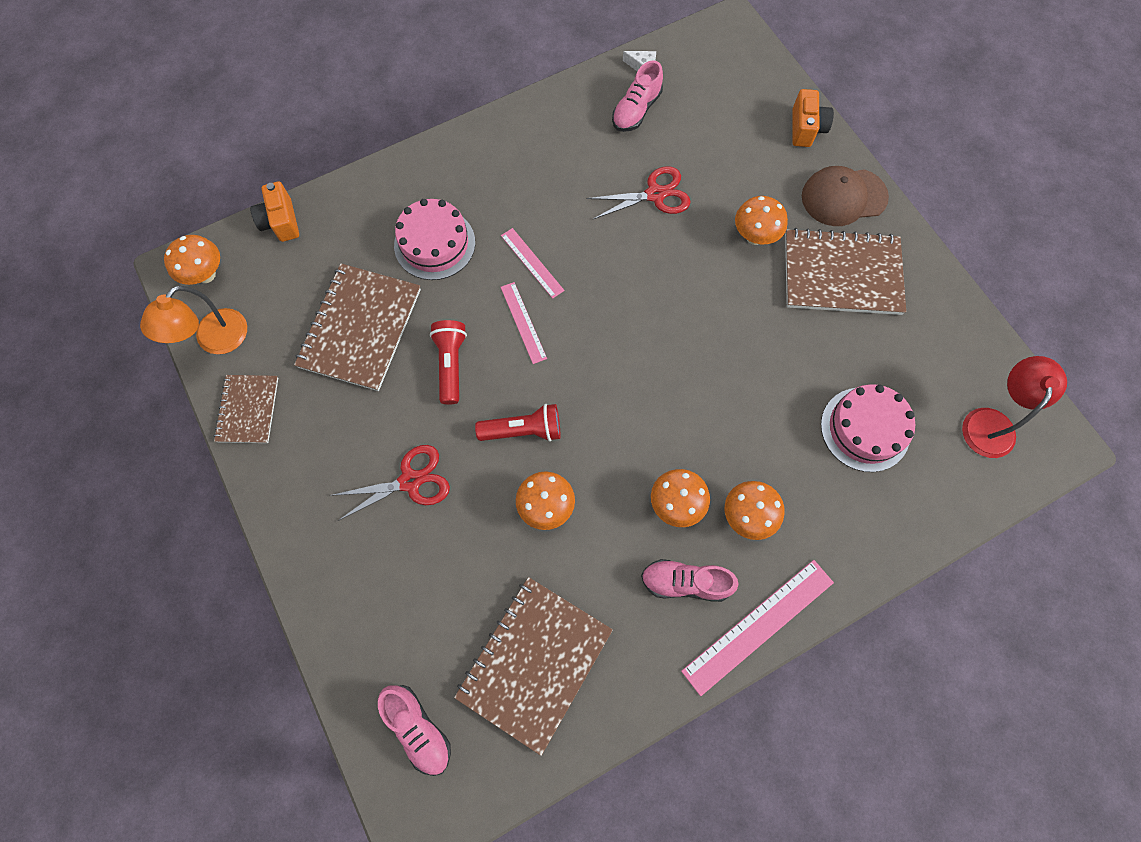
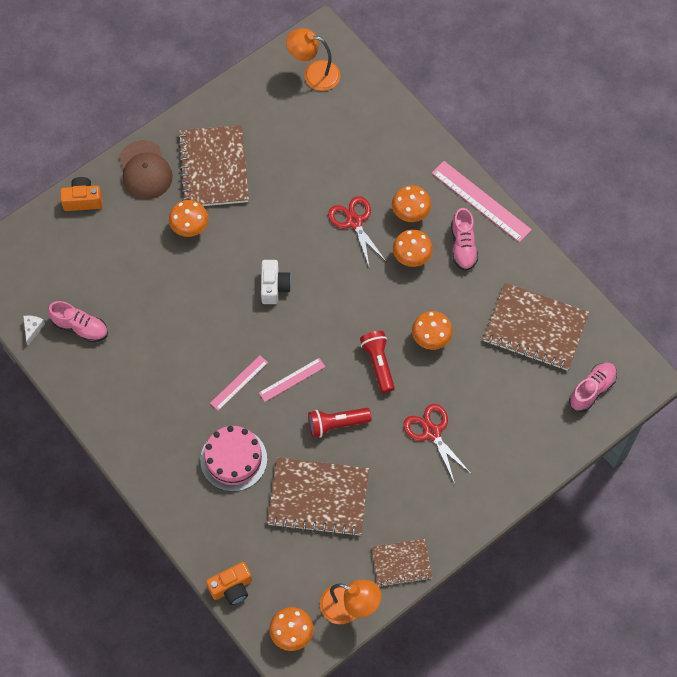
camera: 100 degrees left, 5 degrees down
(655, 194) = (162, 302): red scissors -> red scissors (354, 222)
(657, 321) = (274, 287): none -> white camera
(865, 429) = (334, 147): pink cake -> none
(991, 422) = (314, 74): red lamp -> orange lamp

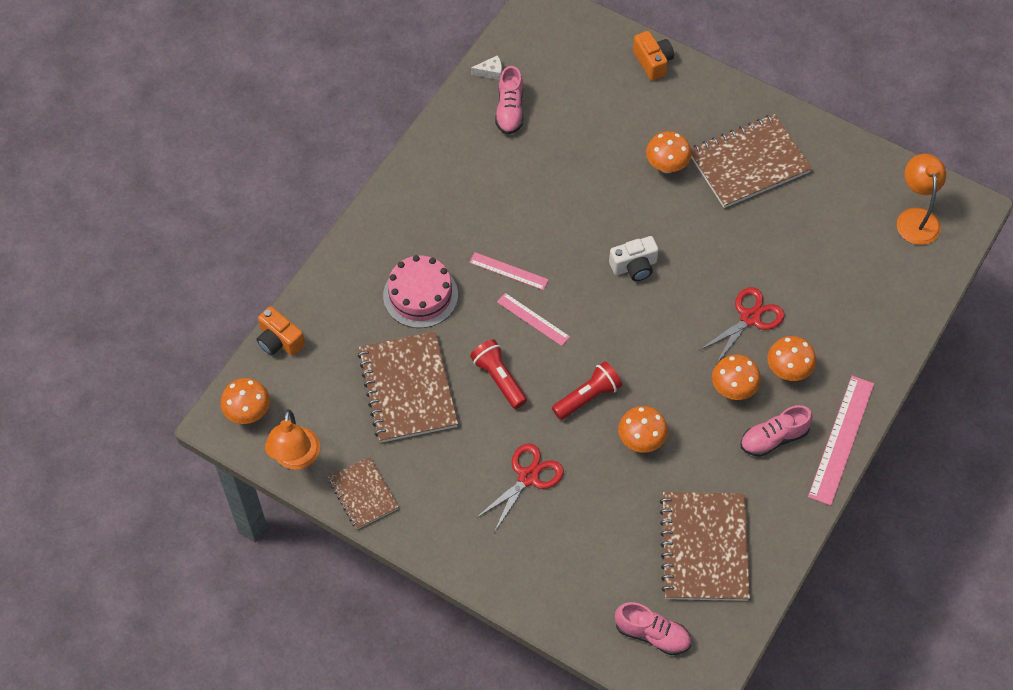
camera: 70 degrees right, 5 degrees down
(145, 170) = (714, 103): brown cap -> none

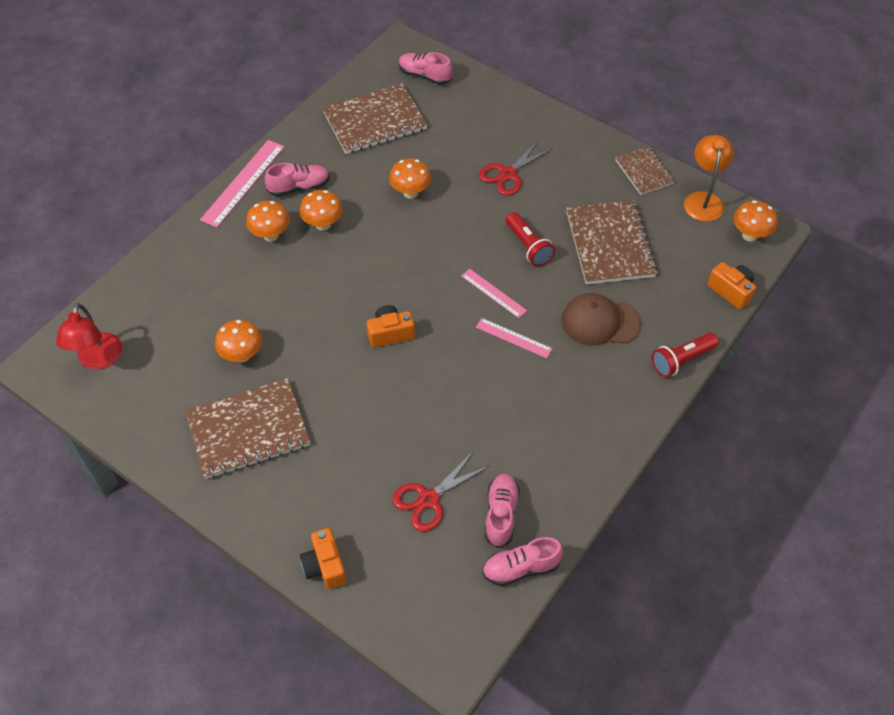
camera: 175 degrees left, 5 degrees down
(420, 295) = (600, 322): pink cake -> brown cap
(490, 72) = (520, 568): white cheese -> pink shoe
(587, 397) = (451, 227): red flashlight -> red flashlight (681, 360)
(634, 266) = (390, 333): white camera -> orange camera
(666, 166) = (337, 433): orange mushroom -> orange mushroom (242, 355)
(704, 548) = (375, 121): brown notebook -> brown notebook turned 60 degrees clockwise
(750, 318) = (291, 280): red scissors -> red scissors (429, 499)
(916, 218) = (98, 359): orange lamp -> red lamp

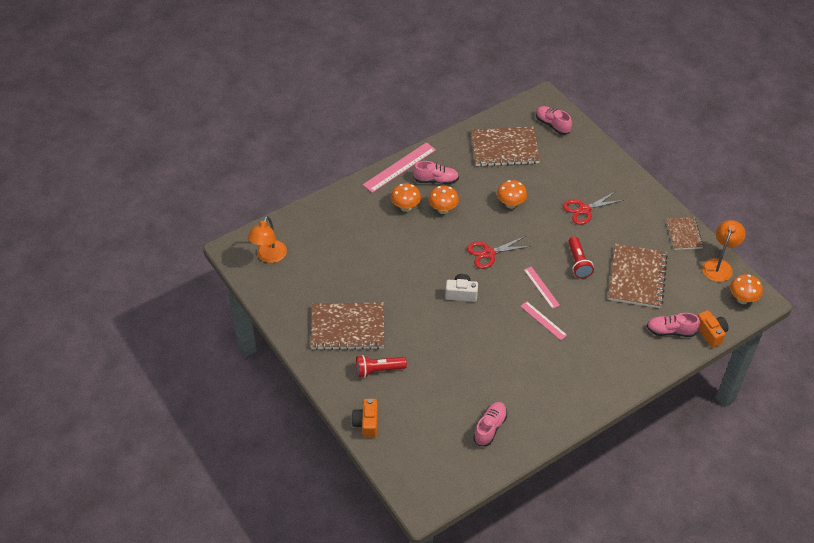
camera: 20 degrees right, 5 degrees down
(98, 359) = (269, 256): red lamp -> orange lamp
(242, 355) = (360, 280): orange mushroom -> none
(390, 333) = (461, 294): orange camera -> white camera
(429, 499) = (447, 404): red scissors -> red scissors (488, 253)
(520, 568) = (489, 464): pink shoe -> pink shoe (670, 331)
(600, 322) = (607, 327): brown cap -> none
(681, 360) = (654, 368): red flashlight -> red flashlight (378, 370)

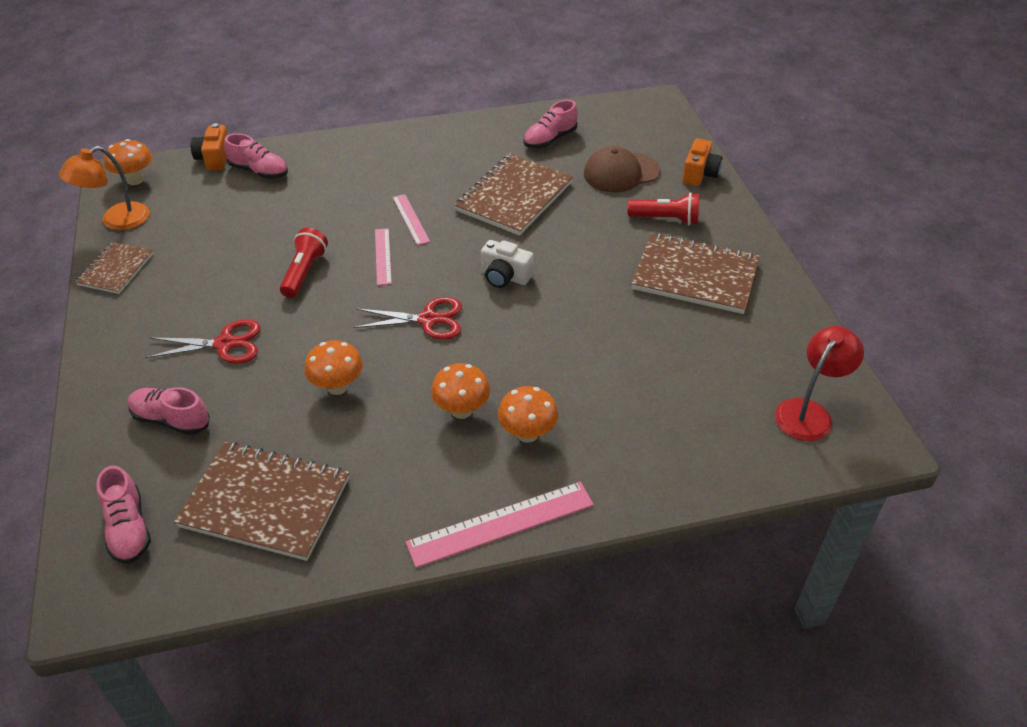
camera: 160 degrees left, 5 degrees down
(269, 256) = (809, 412): orange lamp -> red lamp
(423, 407) = (621, 173): none -> brown cap
(436, 180) = (442, 472): pink shoe -> pink shoe (171, 420)
(637, 277) = (240, 235): brown notebook -> brown notebook (514, 197)

